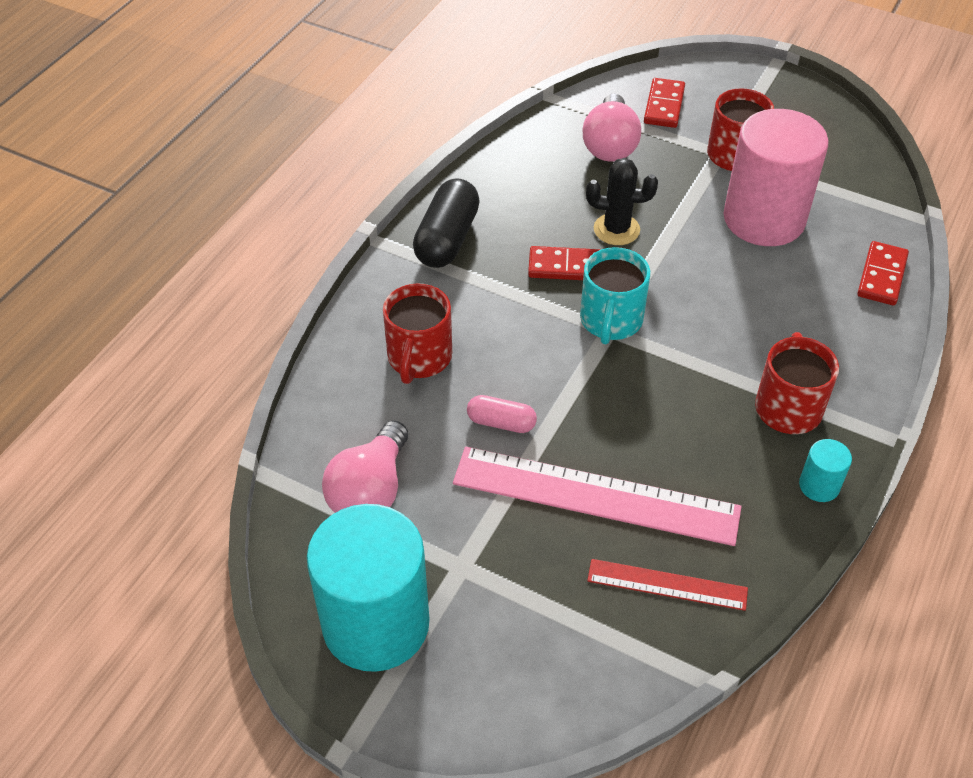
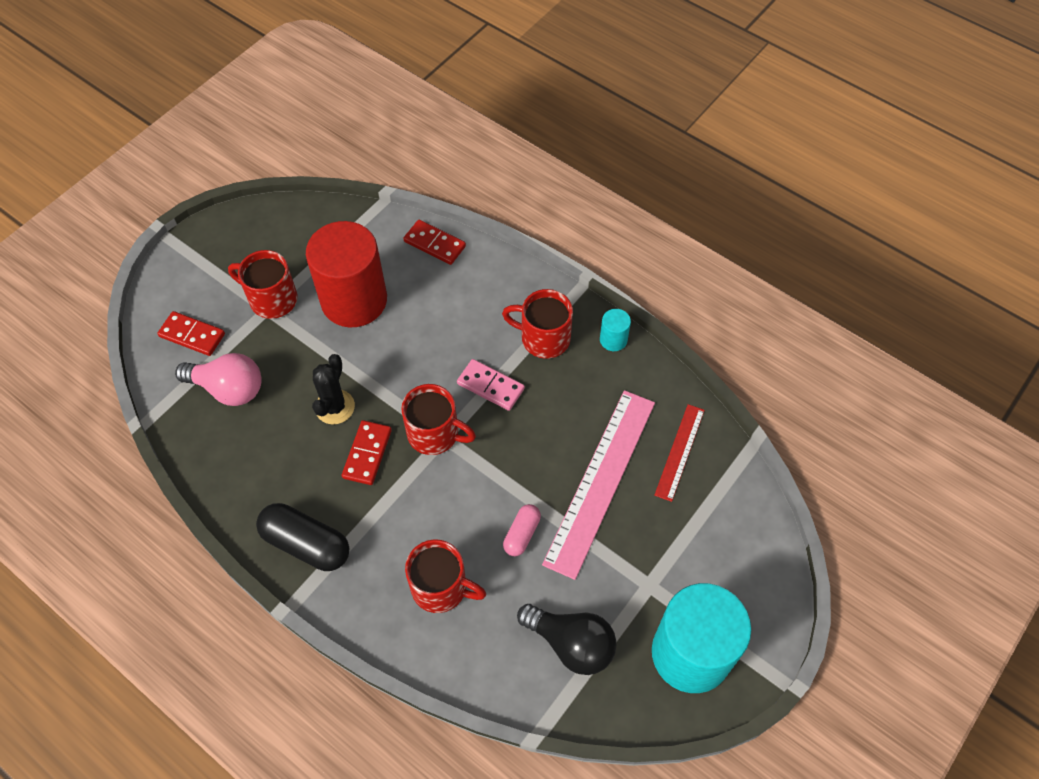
camera: 80 degrees left, 10 degrees up
(370, 491) = (571, 644): pink light bulb -> black light bulb
(610, 321) = (435, 434): turquoise mug -> red mug
(694, 363) = (490, 386): none -> pink domino
(764, 219) = (354, 300): pink cylinder -> red cylinder

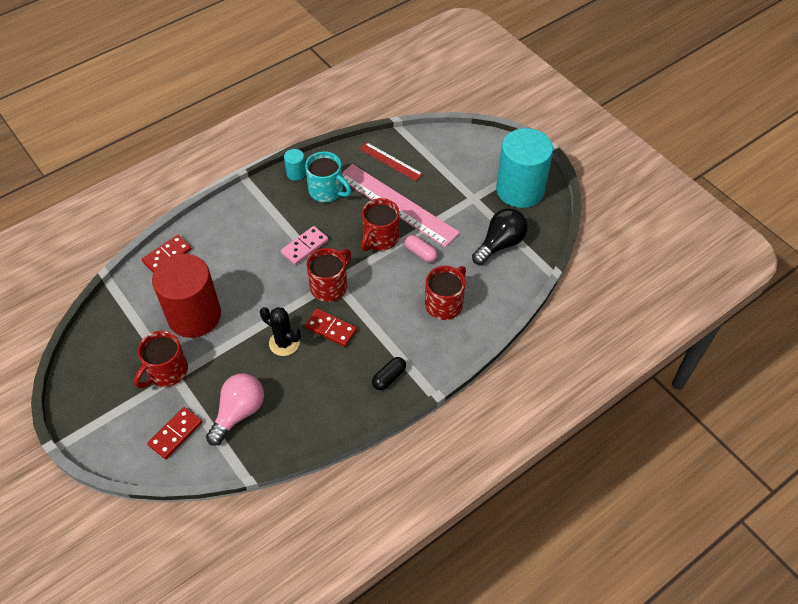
camera: 75 degrees left, 5 degrees down
(306, 544) = (389, 377): black capsule -> black capsule, size x0.57
(543, 338) = (278, 209): red mug -> red mug (380, 238)
(595, 385) = (327, 191): none -> turquoise mug

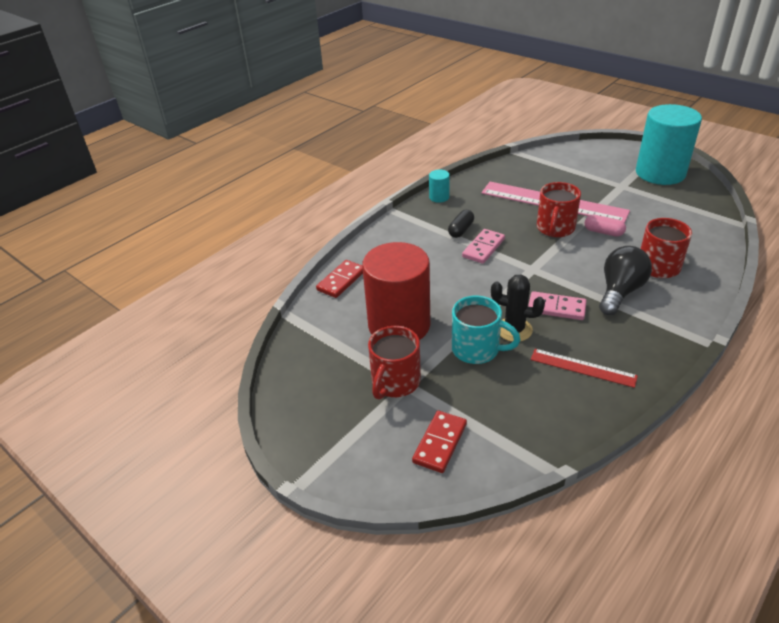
camera: 10 degrees left, 15 degrees down
(239, 412) = (504, 405): pink light bulb -> none
(327, 191) = (478, 204): turquoise mug -> turquoise mug (477, 349)
(330, 286) = (530, 273): red mug -> none
(330, 329) = (556, 308): red domino -> pink domino
(389, 377) = (650, 337): black capsule -> black capsule (461, 230)
(391, 161) = (524, 174): red ruler -> red ruler (583, 367)
(500, 244) = (674, 212): black light bulb -> black light bulb (620, 291)

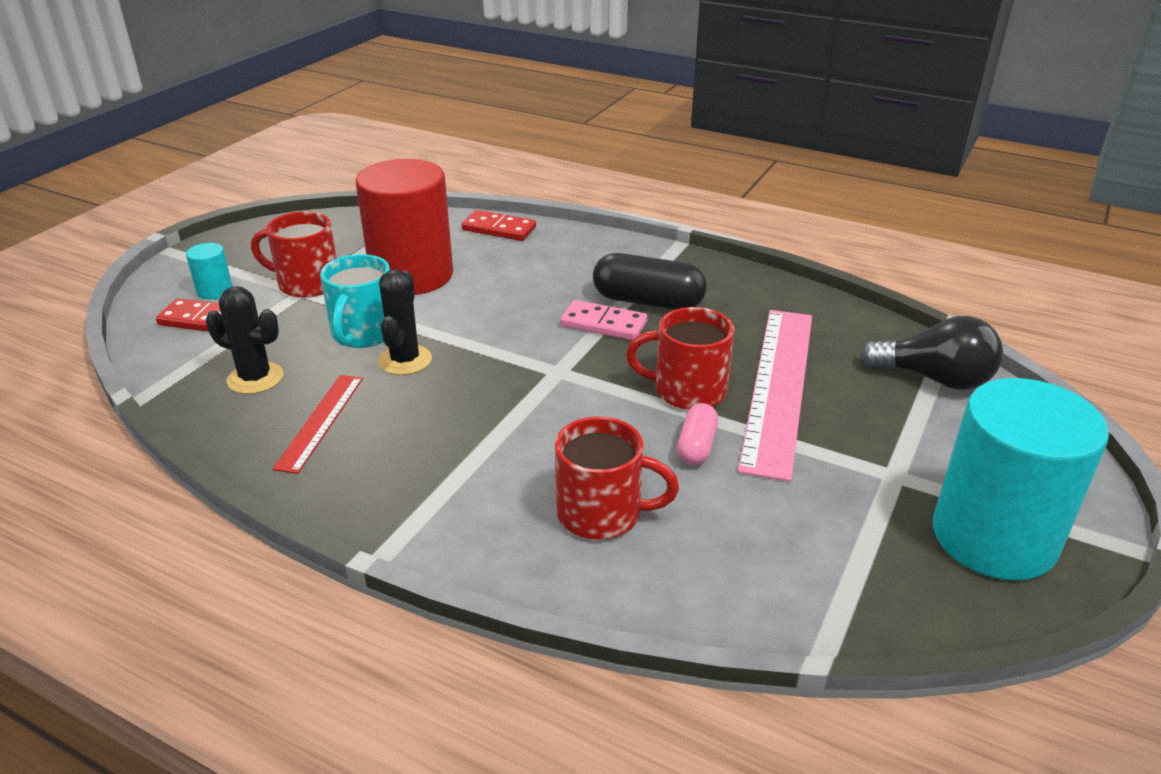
camera: 75 degrees right, 5 degrees down
(439, 197) = (737, 276): turquoise cylinder -> turquoise cylinder (214, 291)
(461, 230) = (648, 301): black capsule -> black capsule, size x1.76
(529, 403) = (255, 378): none -> black cactus
(556, 308) = (458, 396): pink domino -> none
(620, 291) = (510, 462): black light bulb -> black light bulb (935, 379)

